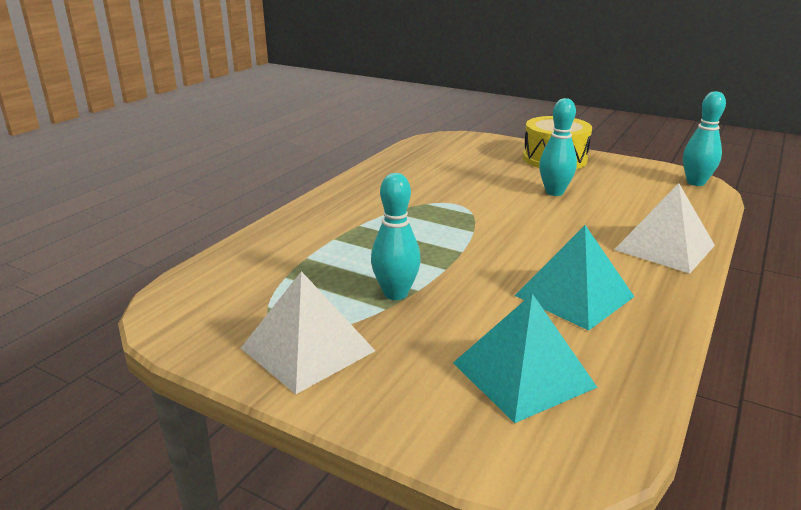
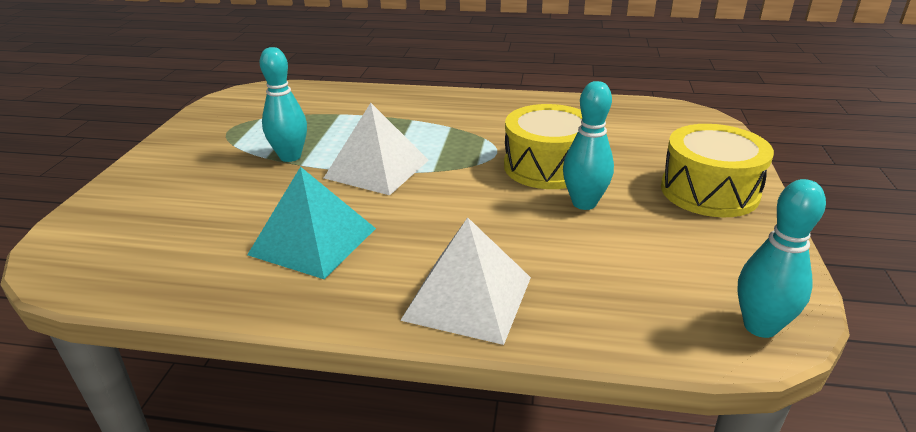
camera: 70 degrees right, 5 degrees up
(308, 349) = (203, 143): white pyramid -> white pyramid (377, 169)
(494, 192) = (547, 166): none -> yellow drum
(523, 374) = (172, 229): turquoise pyramid -> none

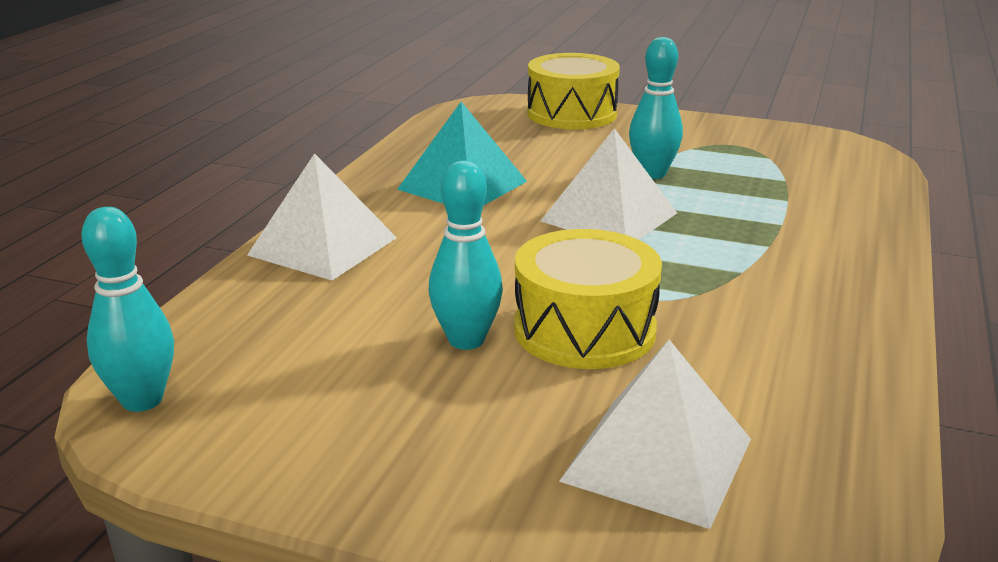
camera: 100 degrees right, 5 degrees down
(654, 142) = (658, 459): none -> white pyramid
(709, 191) = (451, 466): yellow drum -> yellow drum (572, 114)

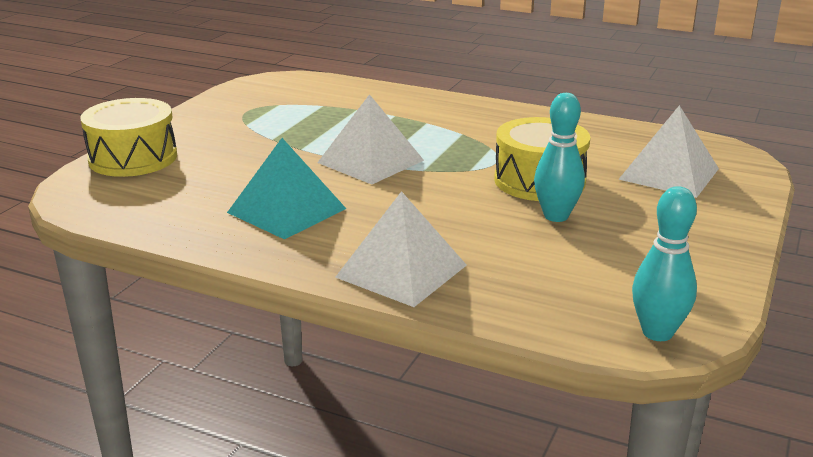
camera: 85 degrees left, 0 degrees up
(652, 174) = (294, 141): turquoise bowling pin -> none

